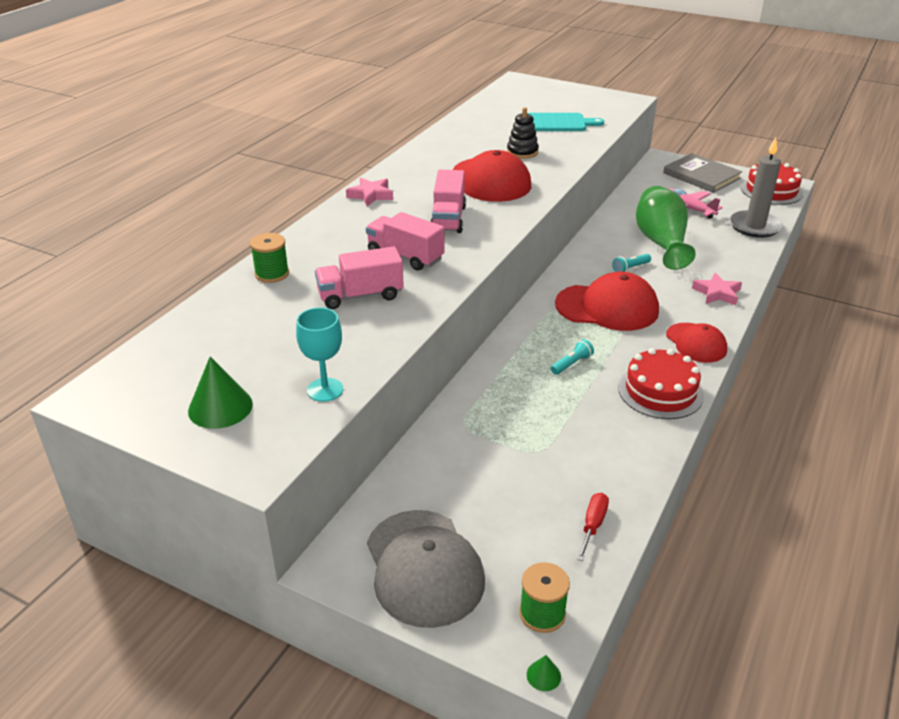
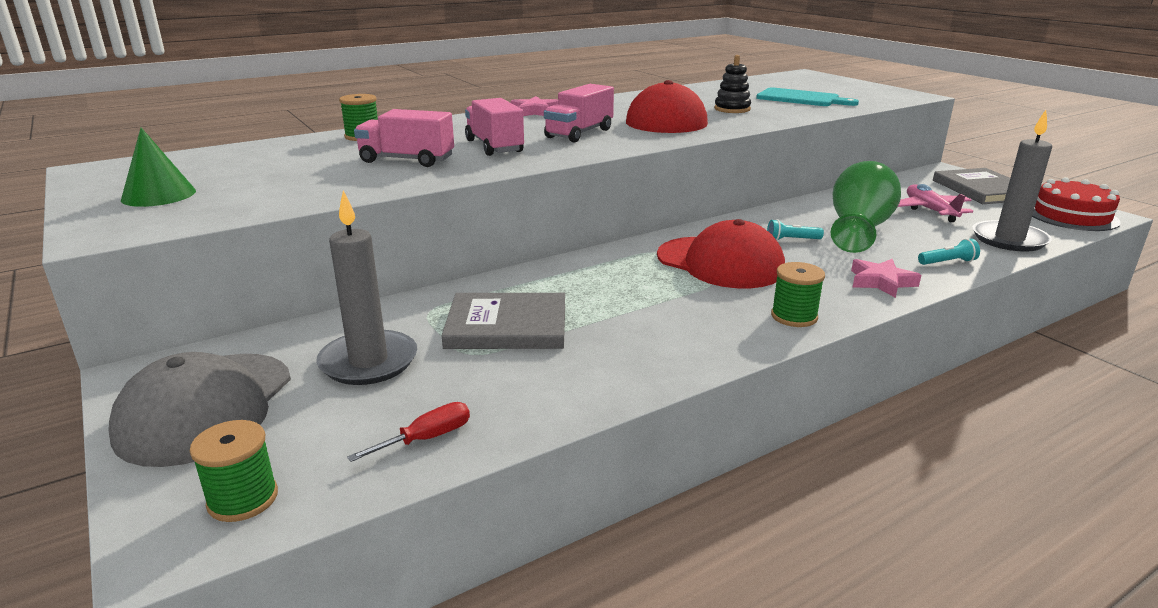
camera: 30 degrees right, 10 degrees down
(325, 390) = (256, 204): turquoise goblet -> none
(482, 485) = (368, 362): none -> grey candle
(534, 418) = (507, 326): none -> grey book
(543, 675) = (144, 562): green cone -> none
(571, 364) = (613, 295): turquoise flashlight -> turquoise flashlight (947, 262)
(660, 391) = (687, 345): red cake -> none
(696, 343) = (794, 316): red cap -> green spool

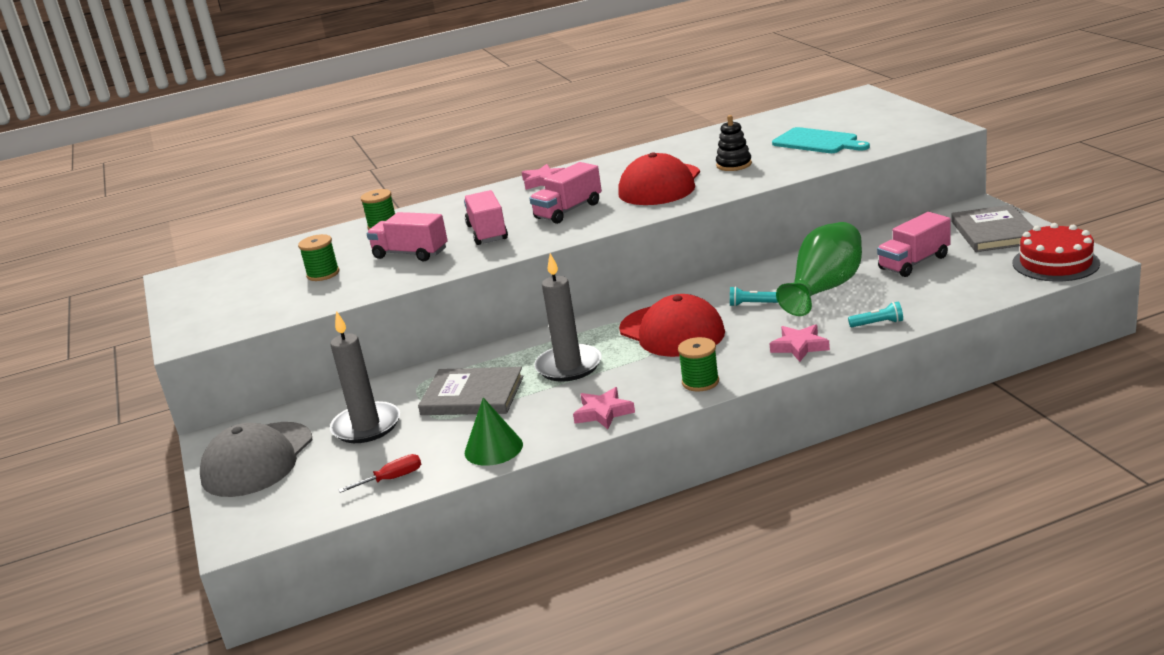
camera: 15 degrees right, 0 degrees up
(159, 195) = (223, 301): green cone -> green cone (493, 448)
(243, 499) = (277, 515): green spool -> green spool (323, 274)
(694, 350) = (603, 413): none -> pink star
(930, 210) = (914, 262): pink plane -> pink truck
(1009, 239) = (961, 295): grey candle -> grey candle (569, 366)

